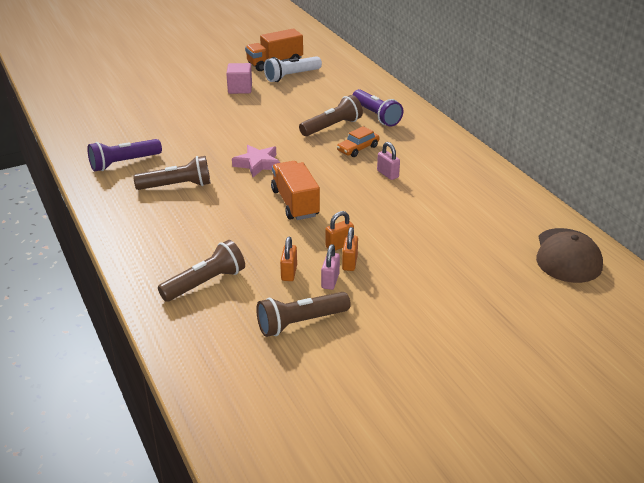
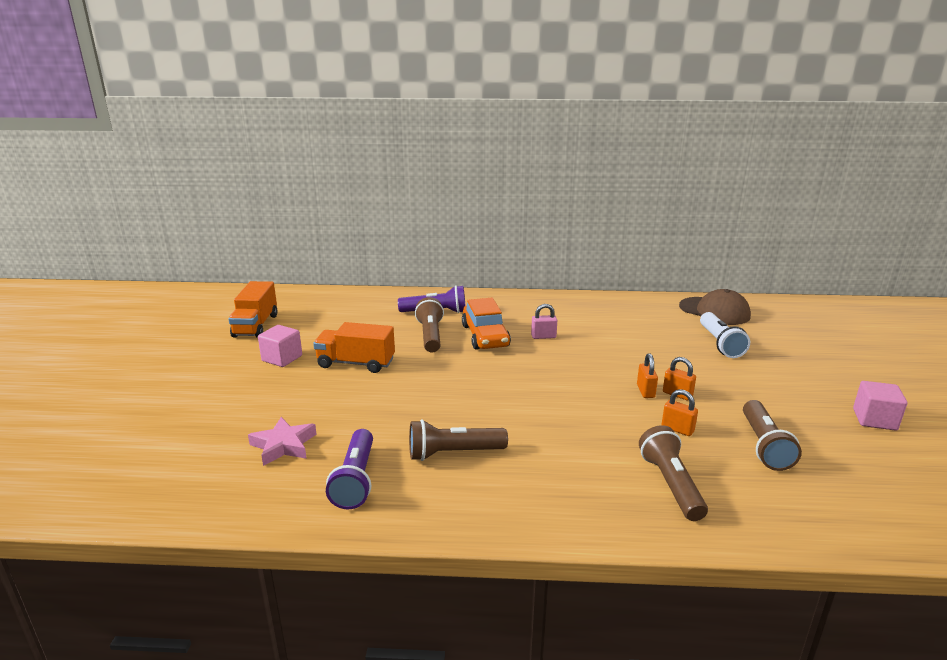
camera: 60 degrees left, 10 degrees down
(177, 186) = (453, 453): brown flashlight -> brown flashlight turned 120 degrees counterclockwise
(257, 164) = (458, 391): pink star -> pink star (284, 445)
(291, 76) = (299, 325): white flashlight -> white flashlight (720, 344)
(295, 203) = (554, 392): orange truck -> orange truck (356, 363)
(330, 281) = (702, 412): pink padlock -> none
(358, 148) = (485, 336): orange car -> orange car, size x1.66
(413, 390) = (874, 419): none -> pink cube

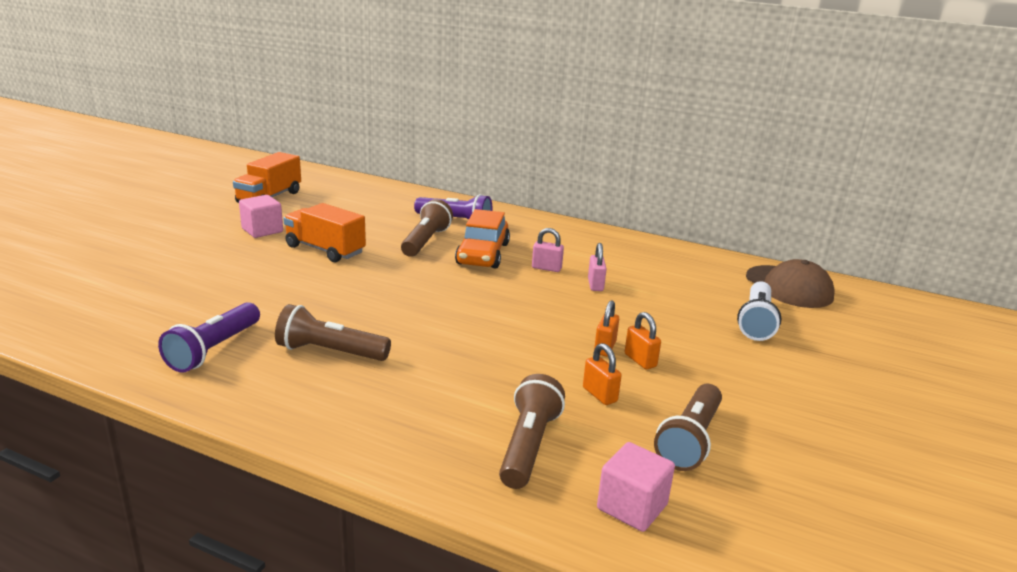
camera: 20 degrees right, 0 degrees up
(284, 445) = (184, 304): pink star -> none
(590, 342) = (595, 285): none -> pink padlock
(874, 419) = (879, 454): pink cube -> pink cube (632, 507)

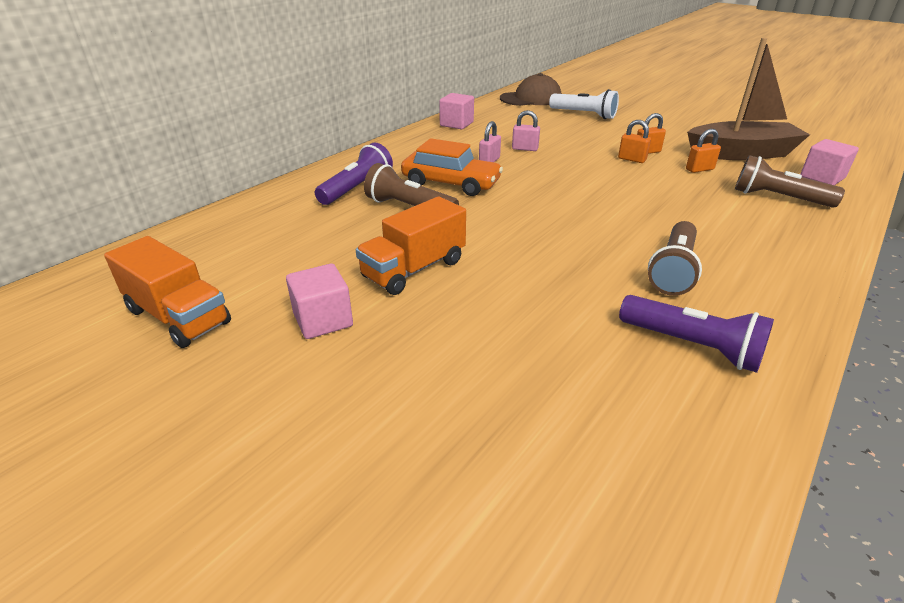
camera: 75 degrees left, 10 degrees up
(645, 249) = (456, 124): none -> pink cube
(689, 440) = (741, 153): brown flashlight -> brown boat

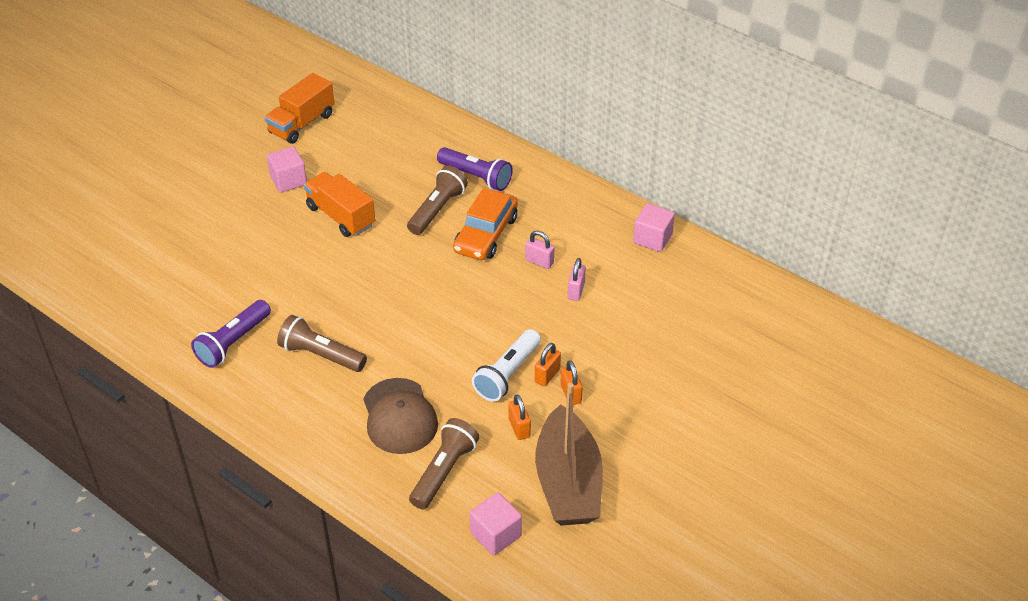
camera: 90 degrees right, 10 degrees up
(531, 98) = (767, 312): brown cap -> brown cap (399, 416)
(584, 114) = (703, 358): white flashlight -> white flashlight (507, 374)

